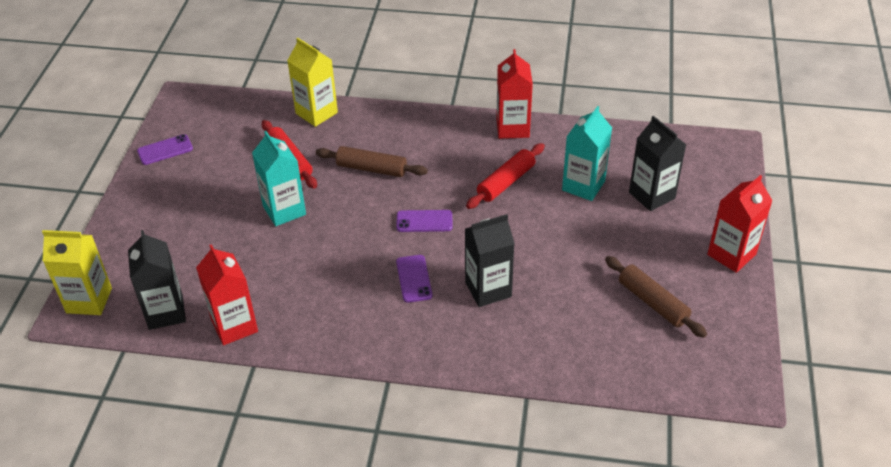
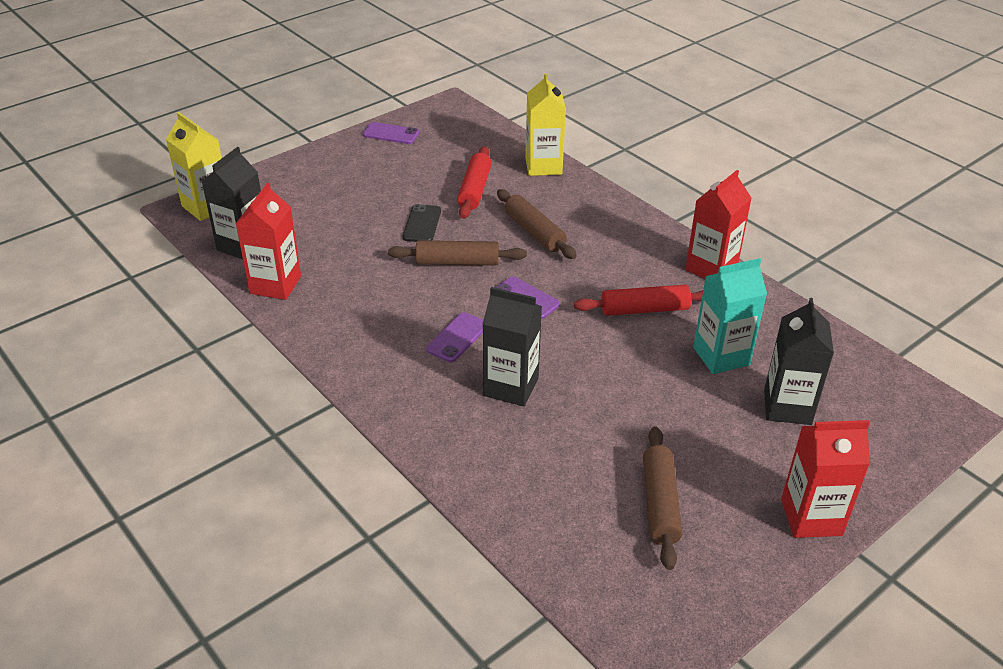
camera: 40 degrees right, 5 degrees down
(284, 210) = (422, 224): turquoise carton -> black phone
(346, 224) = (457, 262): none -> brown rolling pin

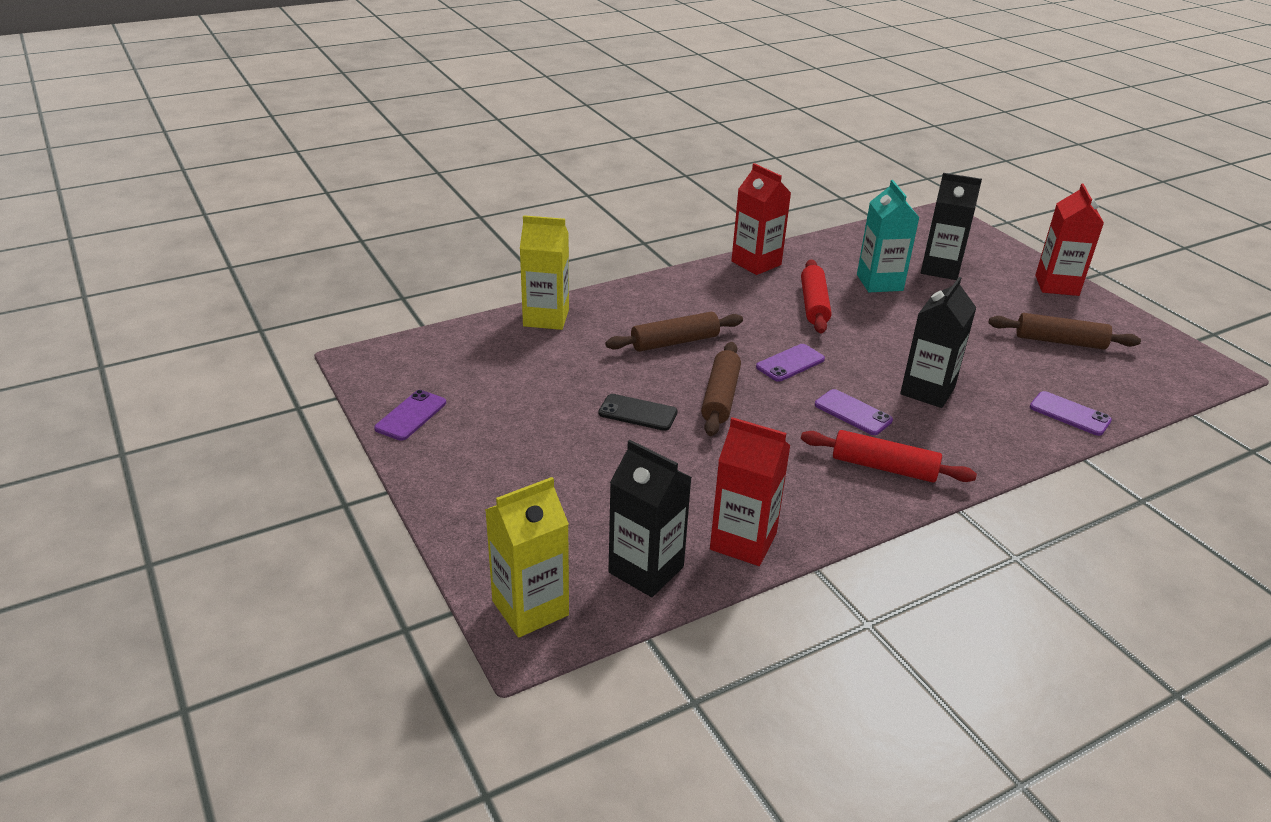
camera: 80 degrees left, 5 degrees down
(474, 190) = (577, 368): red rolling pin -> red rolling pin (884, 467)
(503, 494) = (1069, 414): none -> purple phone

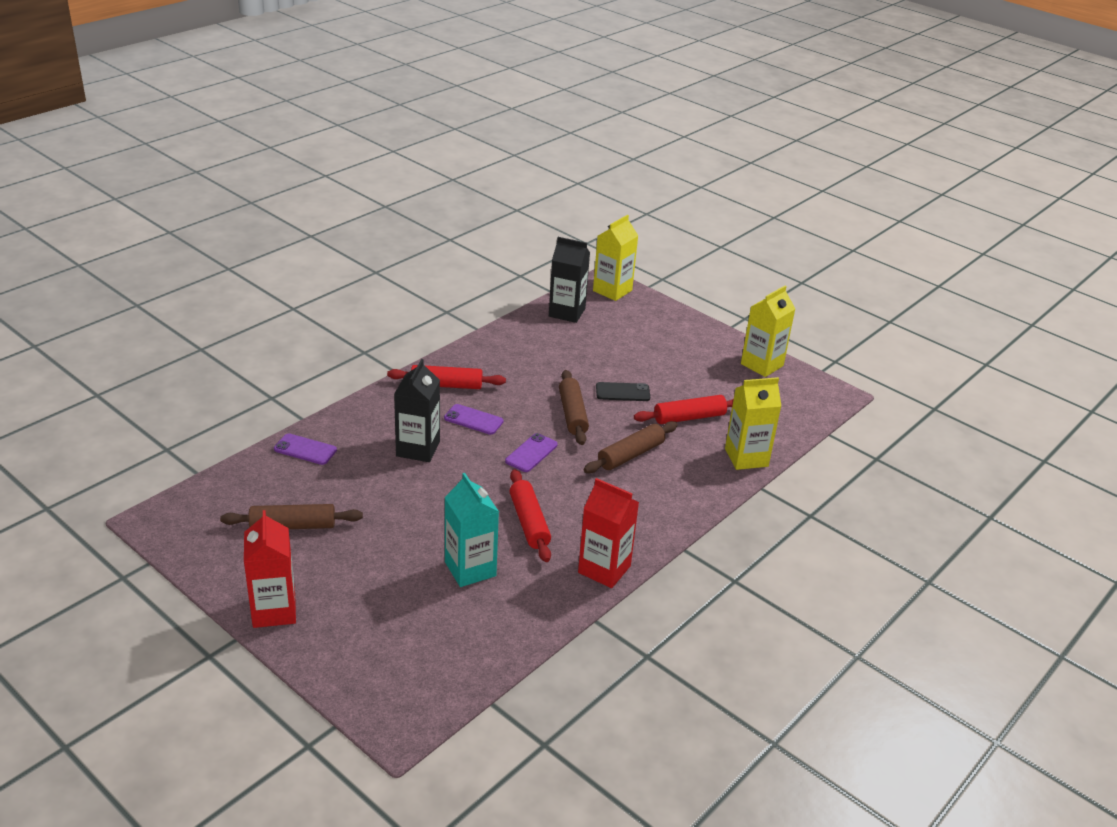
camera: 160 degrees right, 0 degrees up
(411, 415) = (762, 365): purple phone -> yellow carton
(574, 367) = (689, 417): none -> red rolling pin
(743, 541) = (521, 332): red carton -> none
(940, 269) = (405, 608): black carton -> none

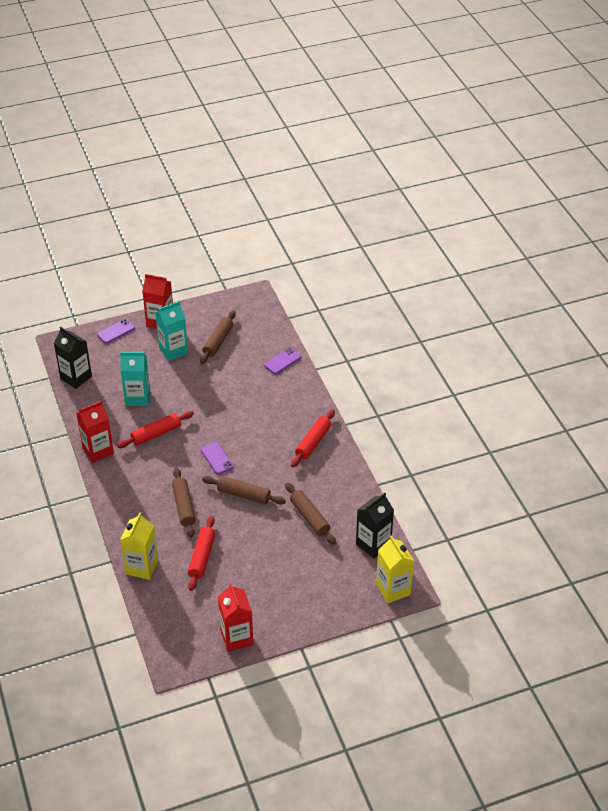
camera: 120 degrees right, 10 degrees up
(340, 568) = (173, 350): none -> turquoise carton
(418, 449) = (253, 408): black carton -> black carton (76, 377)
(473, 420) = (267, 443): purple phone -> purple phone (116, 331)
(529, 522) = (156, 434): red rolling pin -> red rolling pin turned 45 degrees counterclockwise
(566, 359) = (310, 517): none -> brown rolling pin
(622, 392) = (252, 533): black phone -> none
(762, 365) = (236, 637): yellow carton -> red carton

